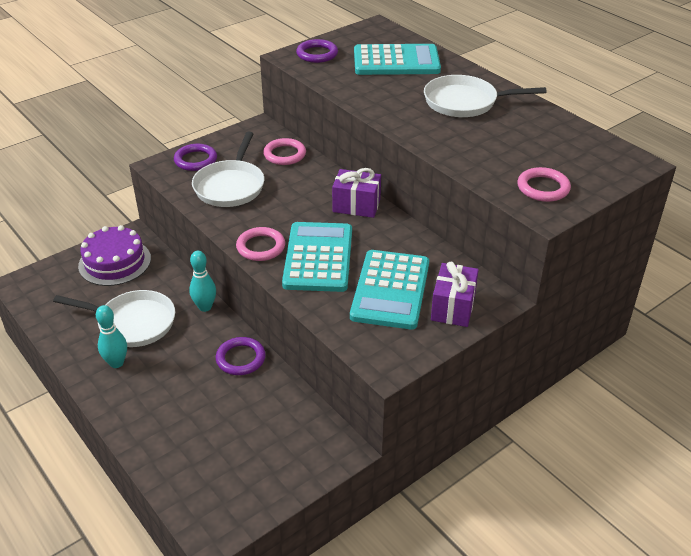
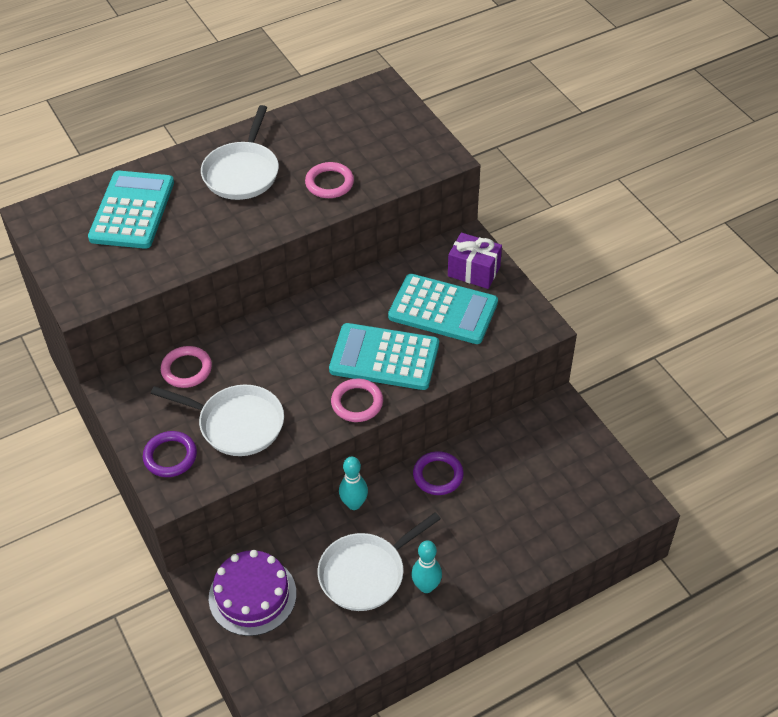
camera: 80 degrees left, 10 degrees up
(133, 323) = (366, 573): white pan -> white pan turned 150 degrees counterclockwise
(317, 54) = (85, 276): purple ring -> none
(356, 205) = (304, 317): purple gift -> none
(543, 188) = (407, 151): pink ring -> pink ring (329, 183)

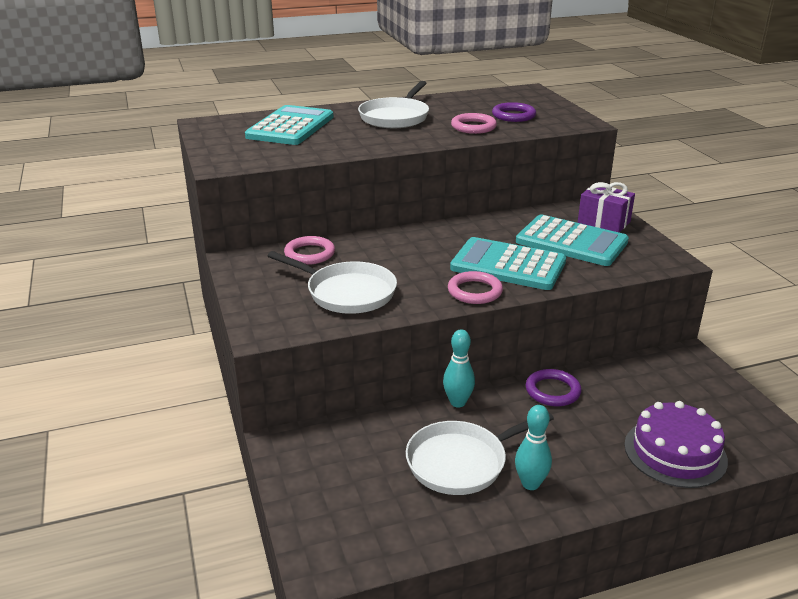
camera: 10 degrees right, 20 degrees down
(170, 456) = (271, 307): purple ring -> purple ring (513, 115)
(252, 595) = (328, 464): purple cake -> purple cake (675, 452)

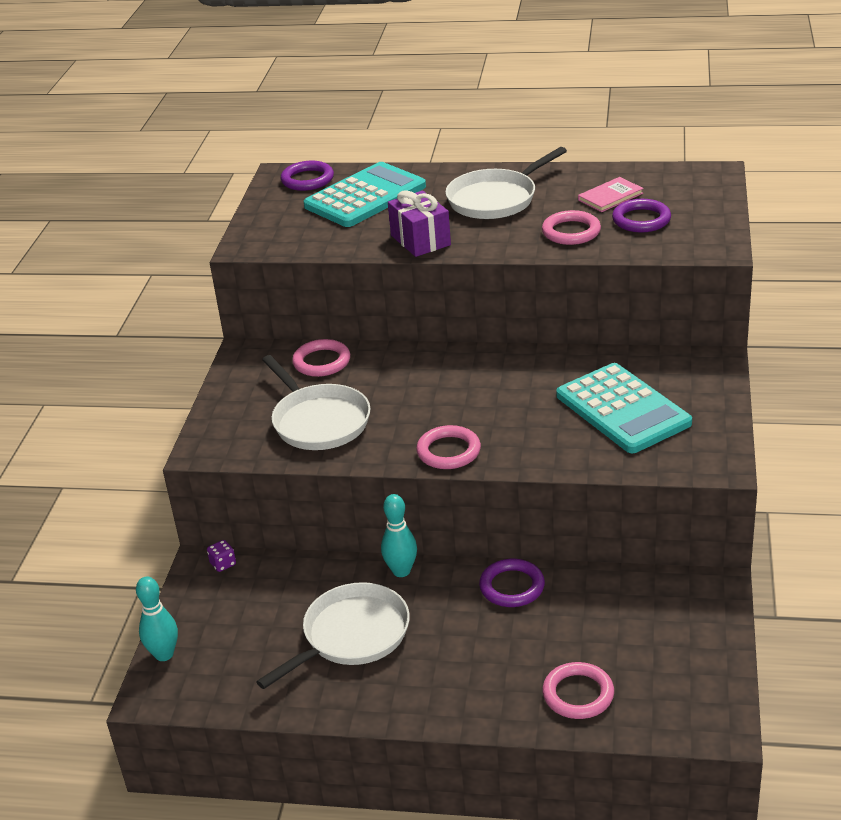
camera: 30 degrees right, 5 degrees up
(230, 123) = (307, 180): none -> purple ring
(298, 437) = (223, 564): none -> purple dice
(461, 462) = (351, 636): white pan -> white pan turned 135 degrees clockwise
(476, 107) = (610, 197): none -> pink book
(508, 265) = (517, 425): turquoise calculator -> none
(530, 484) = (398, 679): turquoise bowling pin -> turquoise bowling pin (164, 654)
(604, 222) = (693, 389): purple gift -> purple gift (420, 240)
(675, 452) = (578, 694): purple cake -> pink ring

